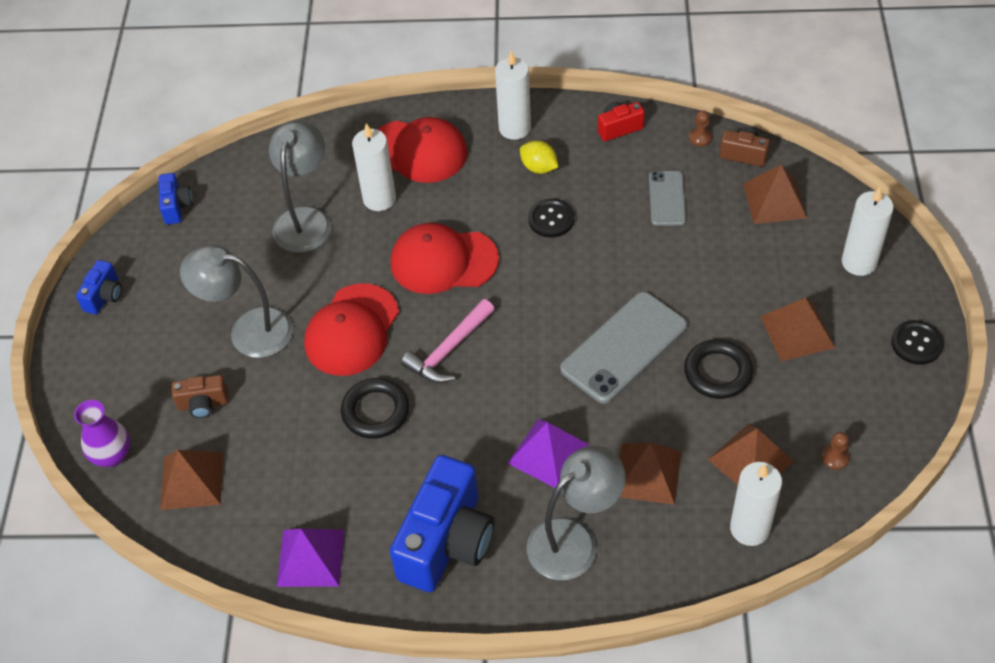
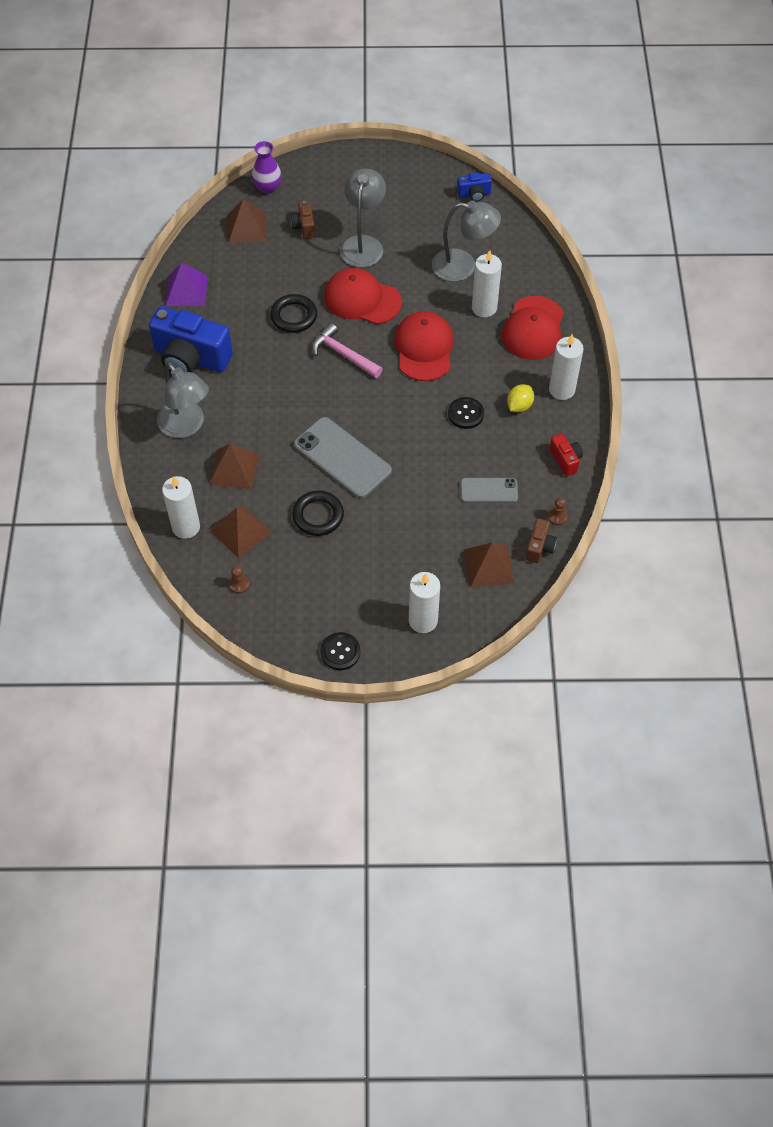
camera: 85 degrees right, 5 degrees up
(104, 296) = (394, 167): blue camera -> none
(548, 453) = (254, 412): purple pyramid -> none
(797, 332) = (354, 570): brown pyramid -> none

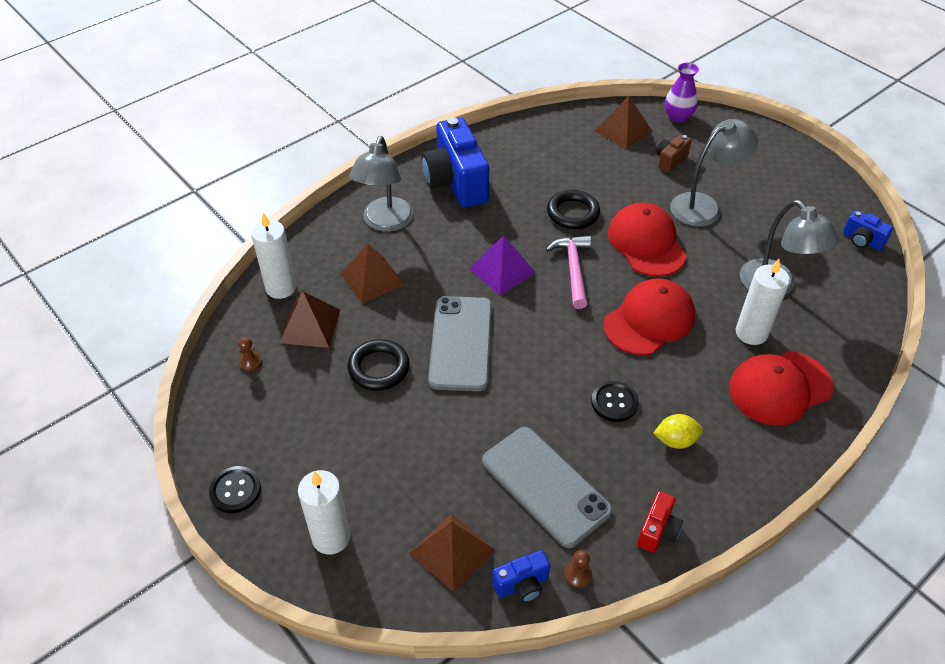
camera: 50 degrees right, 10 degrees down
(186, 290) = (519, 138): purple pyramid -> purple pyramid (502, 270)
(489, 490) = (545, 486): grey phone -> grey phone, size x1.75
(539, 547) = (522, 585): brown camera -> blue camera
(562, 389) = (739, 464): white candle -> none

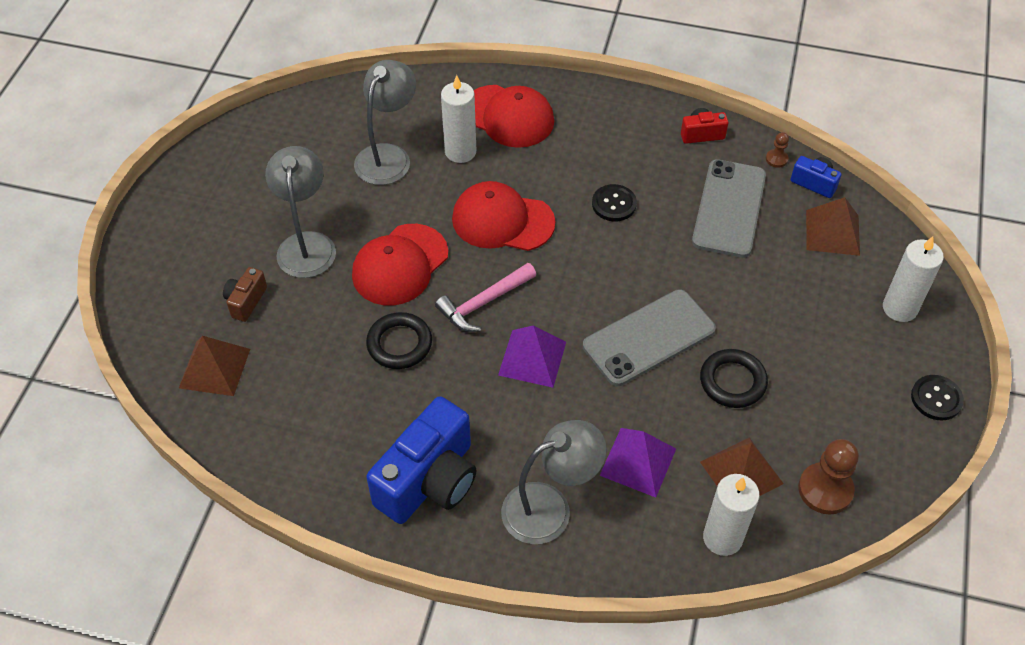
camera: 125 degrees left, 5 degrees up
(250, 362) = (825, 489): brown pawn -> brown pawn, size x2.00
(372, 279) = (638, 461): brown pyramid -> purple pyramid
(670, 161) = (246, 301): brown camera -> brown camera turned 105 degrees clockwise
(675, 440) = (616, 154): yellow lemon -> none
(678, 117) = (151, 329): purple vase -> none
(704, 206) = (306, 244): grey lamp -> grey lamp turned 60 degrees clockwise
(862, 240) = (276, 120): blue camera -> none

